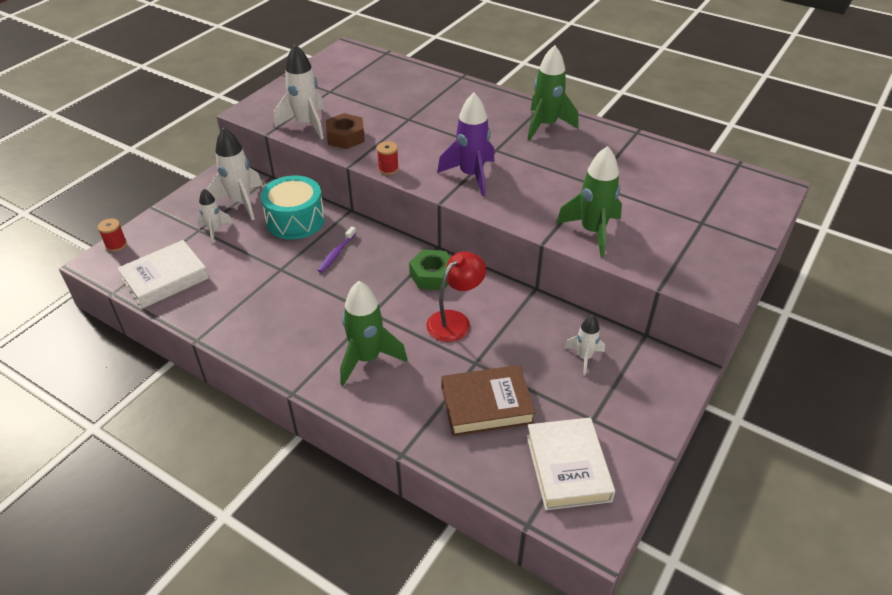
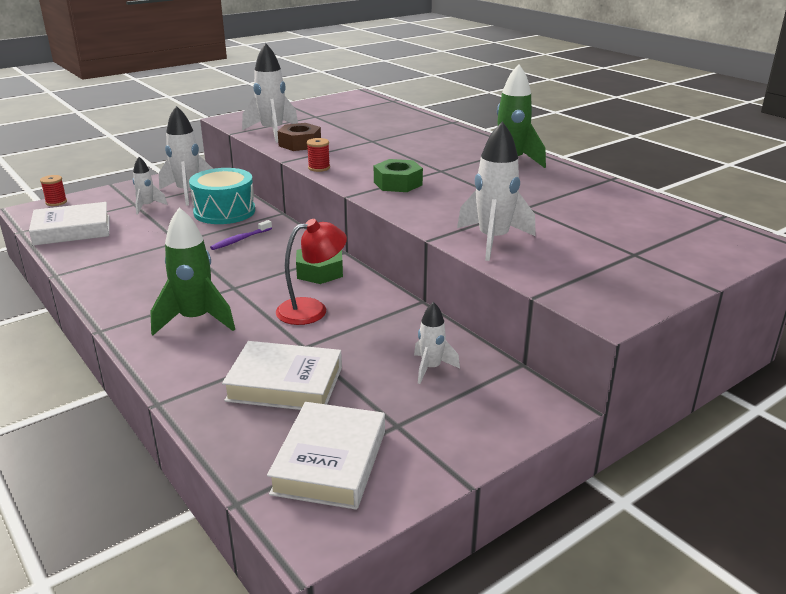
camera: 20 degrees right, 15 degrees down
(471, 176) = (397, 183): purple rocket -> green nut
(486, 405) = (285, 384): brown book -> white book
(592, 232) = (493, 240): green rocket -> white rocket

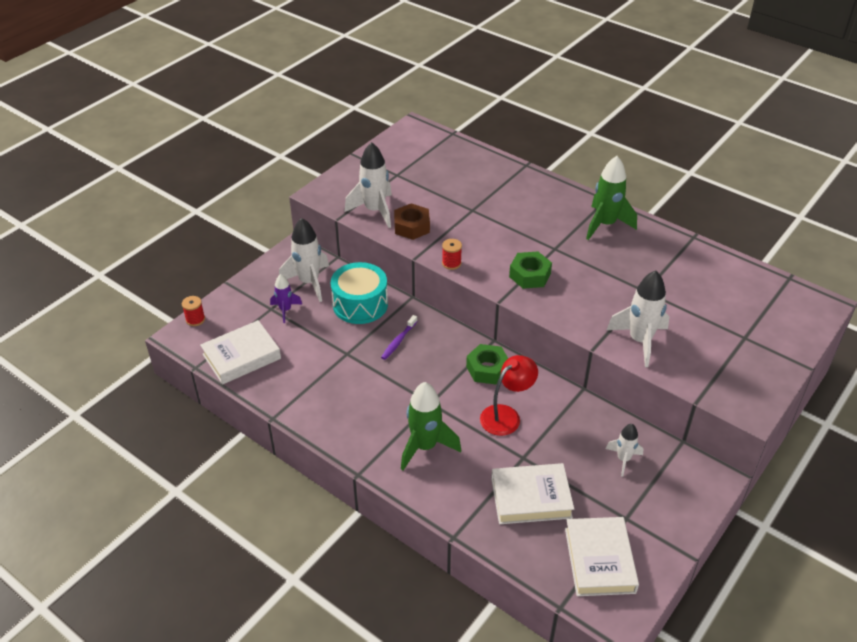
camera: 15 degrees left, 15 degrees up
(147, 206) = (285, 310): white rocket -> purple rocket

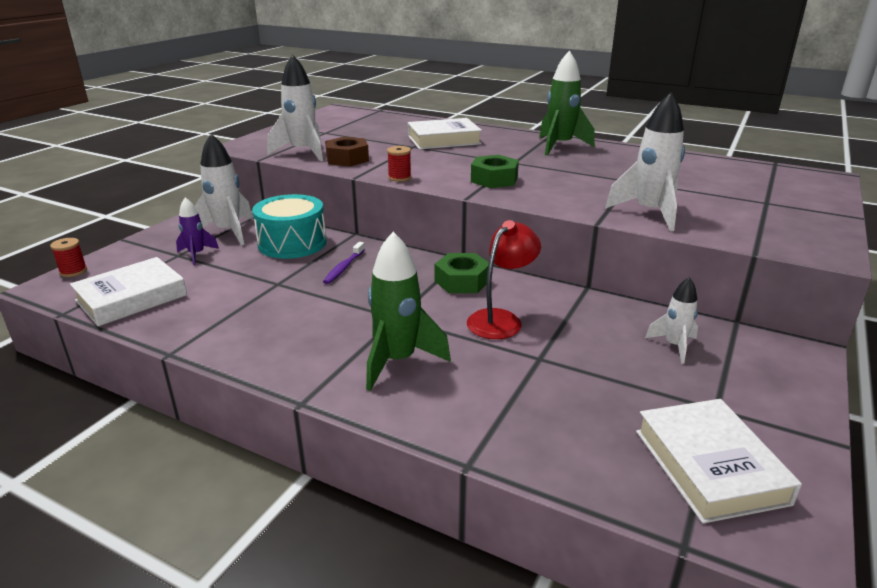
camera: 10 degrees left, 15 degrees down
(531, 498) = (569, 401): white book -> white book (443, 140)

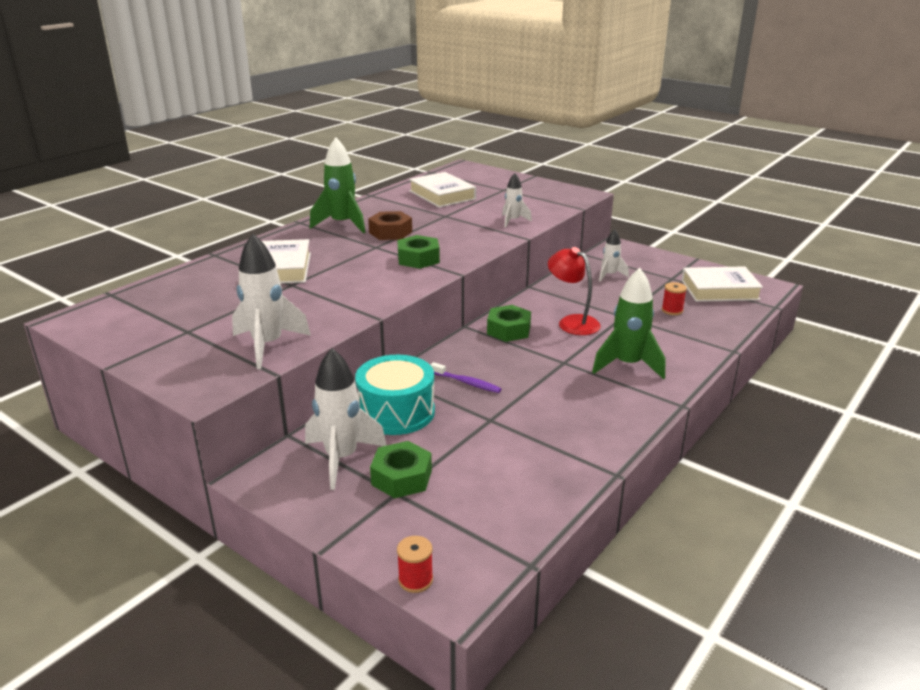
camera: 80 degrees left, 0 degrees up
(131, 298) = (502, 514): white book -> white book (442, 195)
(197, 255) = (401, 477): purple rocket -> green nut
(347, 159) = (313, 320): brown nut -> brown nut (390, 232)
(399, 178) = (392, 297): red spool -> red spool (672, 310)
(649, 213) = (513, 221): white rocket -> white rocket, size x0.57

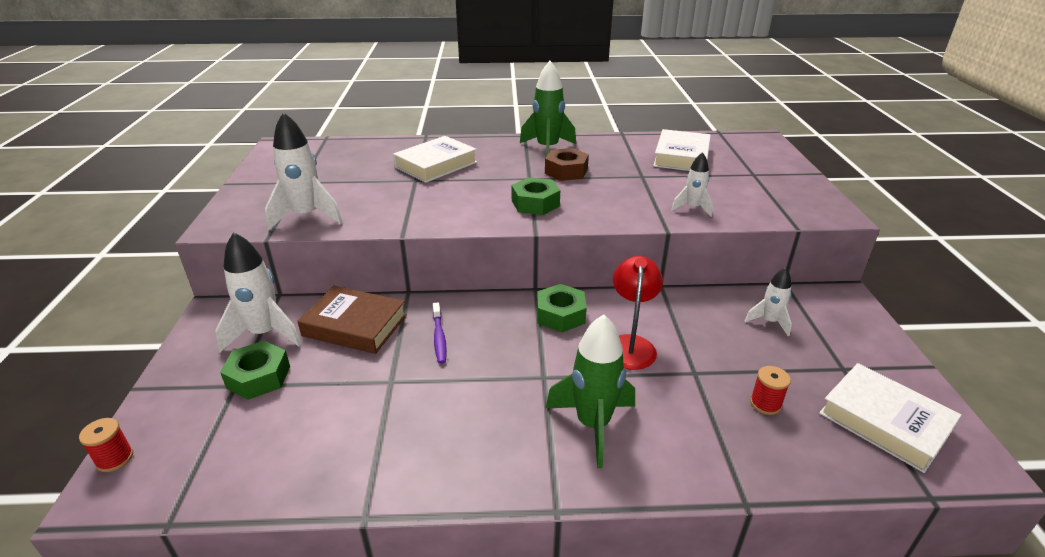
camera: 50 degrees right, 5 degrees up
(396, 412) = (355, 325): turquoise drum -> brown book

